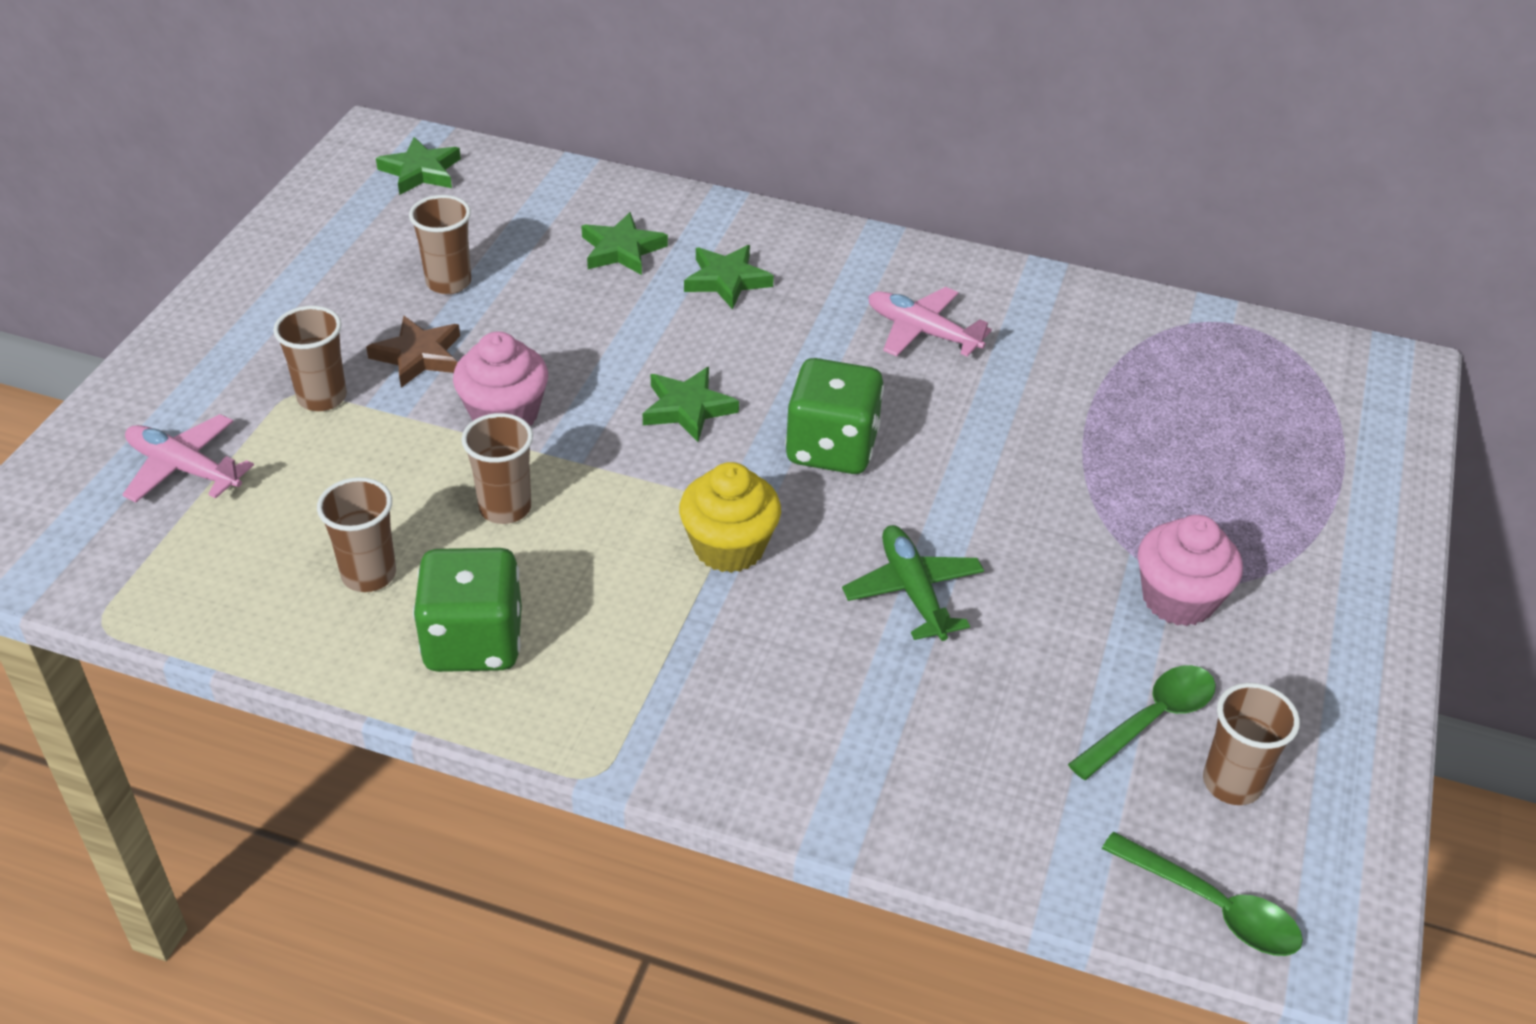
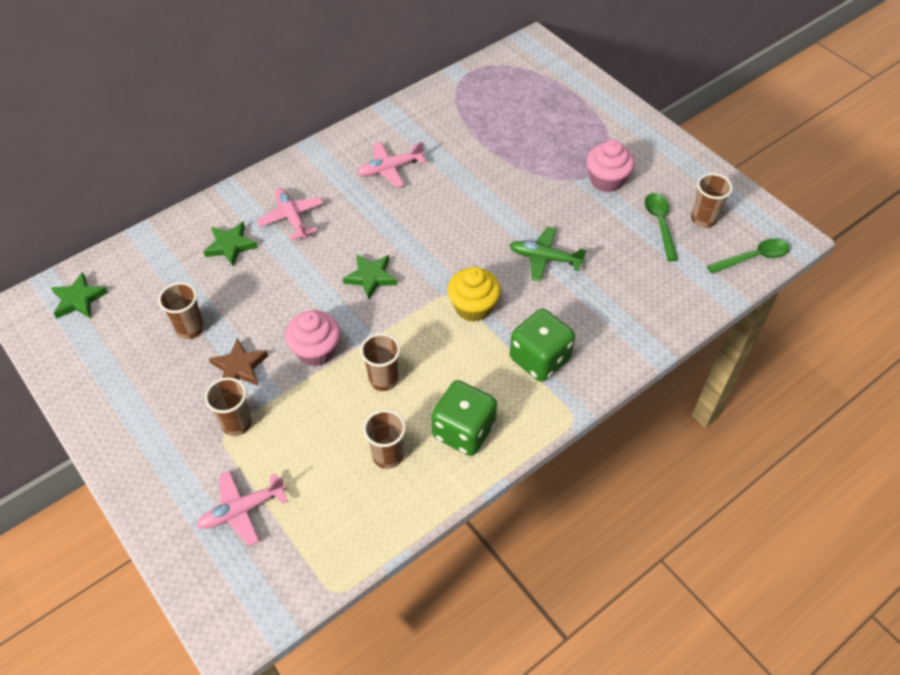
camera: 55 degrees left, 10 degrees up
(727, 280) = (292, 217): green star -> pink plane
(831, 448) = (439, 239): green dice -> green dice (539, 359)

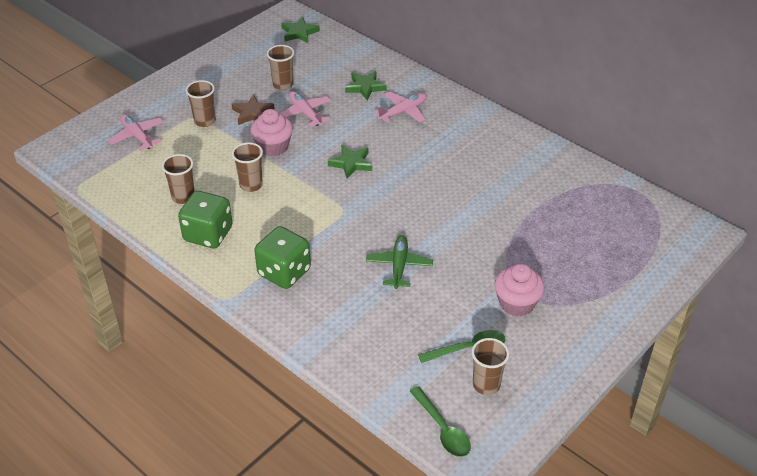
camera: 80 degrees right, 10 degrees down
(390, 169) = (478, 156): pink plane -> pink plane (305, 113)
(473, 307) = (332, 226): yellow cupcake -> none

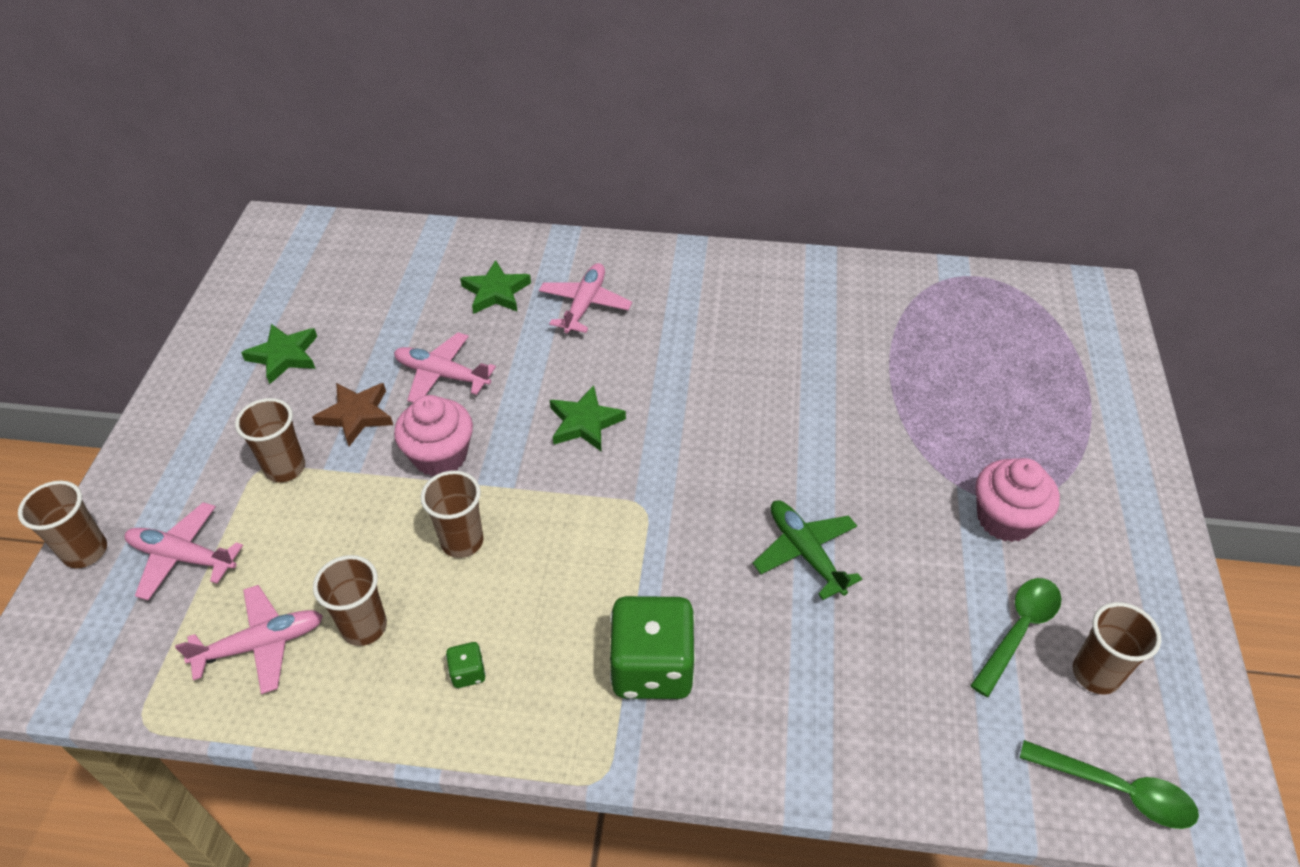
camera: 35 degrees left, 5 degrees up
(140, 183) = (261, 644): none -> pink plane
(208, 234) = (468, 673): green dice -> green dice, size x0.42
(283, 85) = (364, 344): brown cup -> brown cup (85, 551)
(299, 33) = (318, 250): green star -> green star (284, 356)

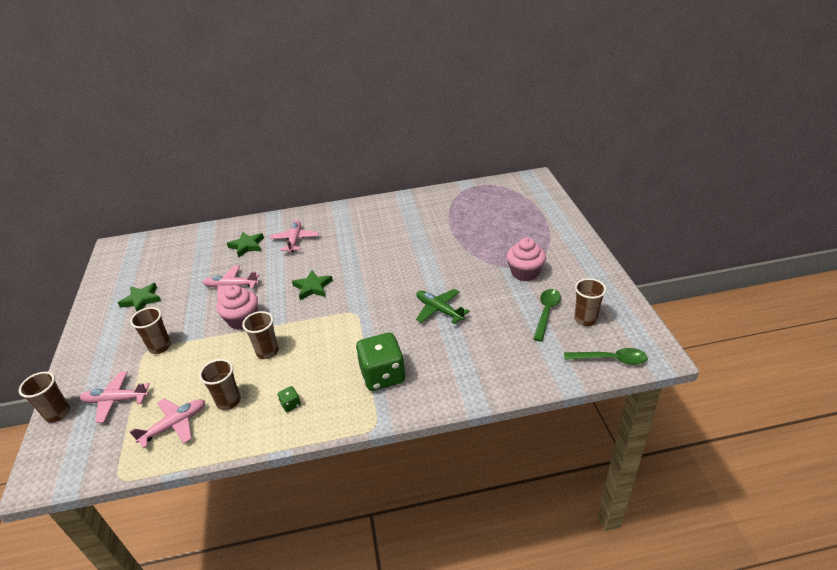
camera: 15 degrees left, 10 degrees down
(356, 415) = (191, 315): brown star -> none

